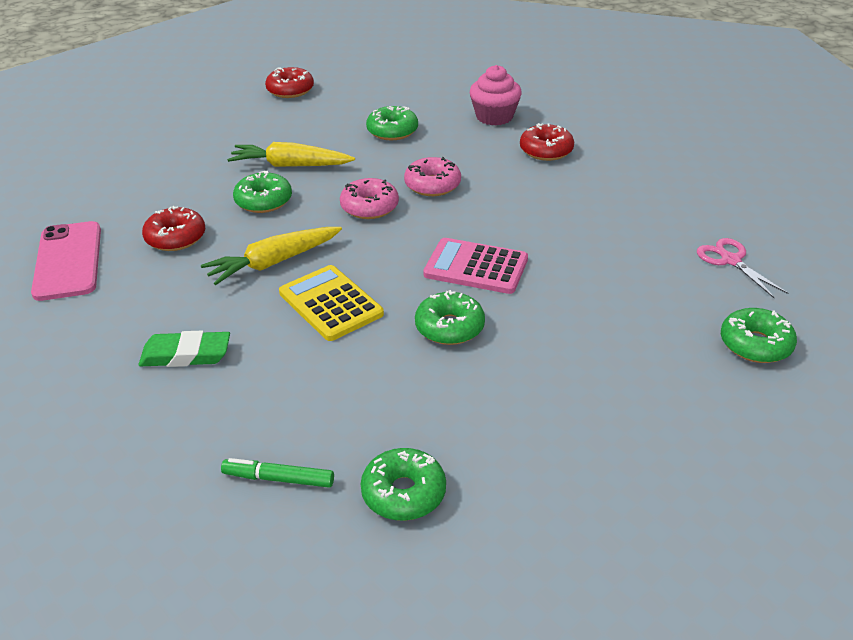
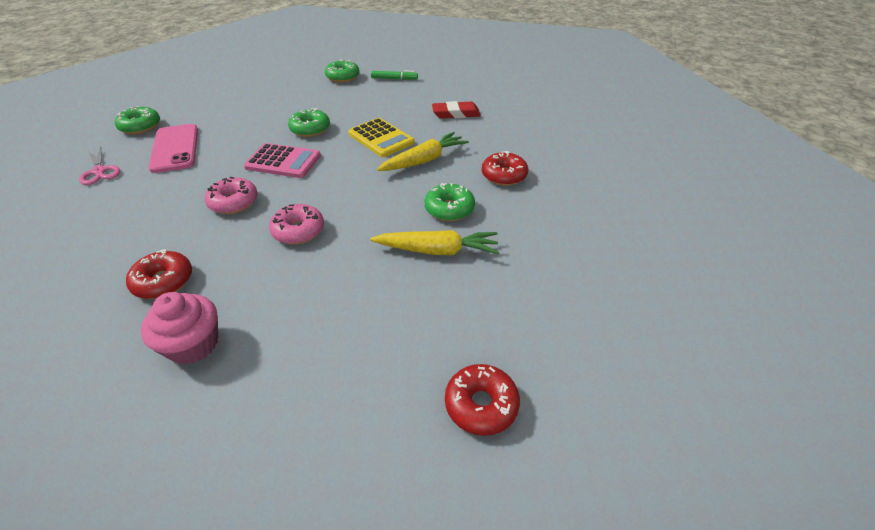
camera: 175 degrees right, 5 degrees up
(68, 261) = (567, 157): pink phone -> pink phone (175, 148)
(186, 355) = (456, 114): green eraser -> red eraser
(369, 207) = (357, 206): pink donut -> pink donut (234, 202)
(392, 131) = (330, 309): green donut -> none

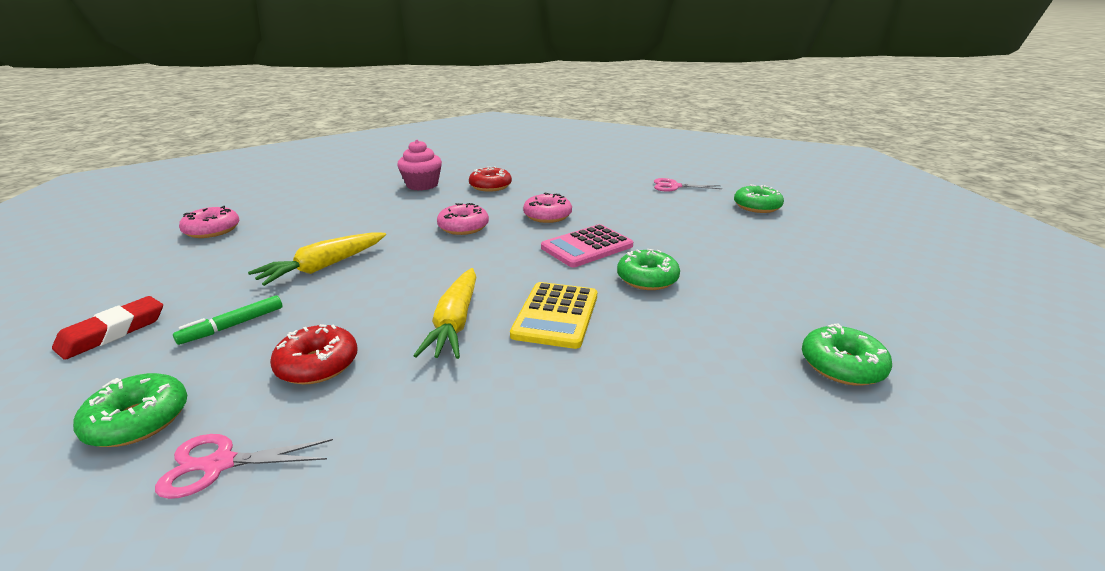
camera: 130 degrees right, 15 degrees down
(175, 148) = (685, 212): pink phone -> none
(381, 138) = (556, 315): yellow calculator -> yellow calculator turned 75 degrees counterclockwise
(394, 79) = (789, 428): green marker -> green marker (233, 325)
(449, 209) = (351, 296): green donut -> green donut (138, 420)
(456, 114) = (535, 426): red eraser -> red eraser (113, 332)
(481, 404) = (212, 230): red donut -> pink donut
(564, 157) = (220, 464): none -> pink scissors

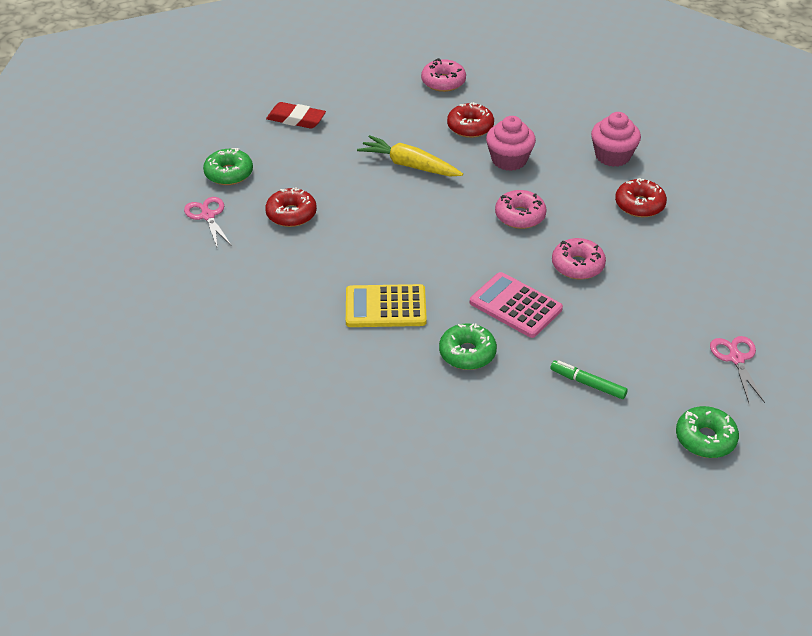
camera: 75 degrees right, 15 degrees up
(233, 325) = (318, 161): green marker -> green marker (588, 384)
(305, 229) = (470, 127): none -> red donut
(379, 220) = (509, 160): none -> pink cupcake
(455, 322) = (357, 258): yellow carrot -> none
(841, 365) = (370, 472): green donut -> none

